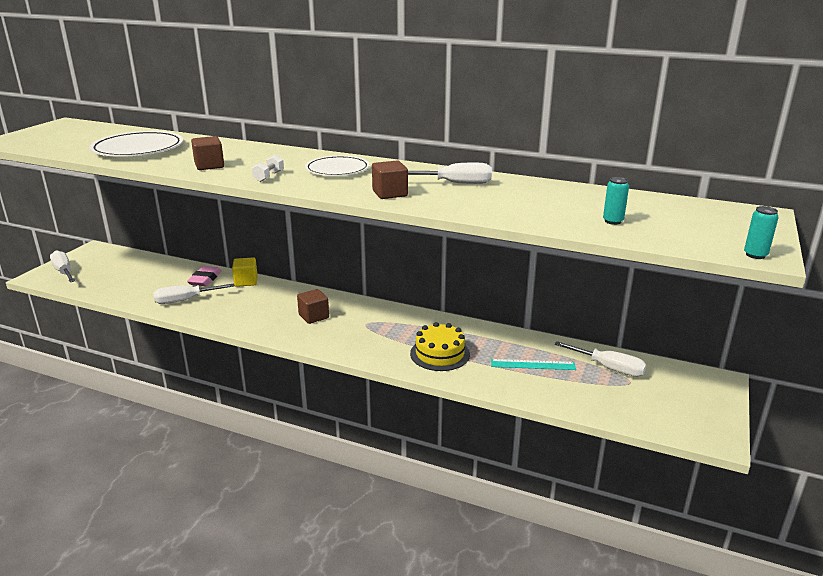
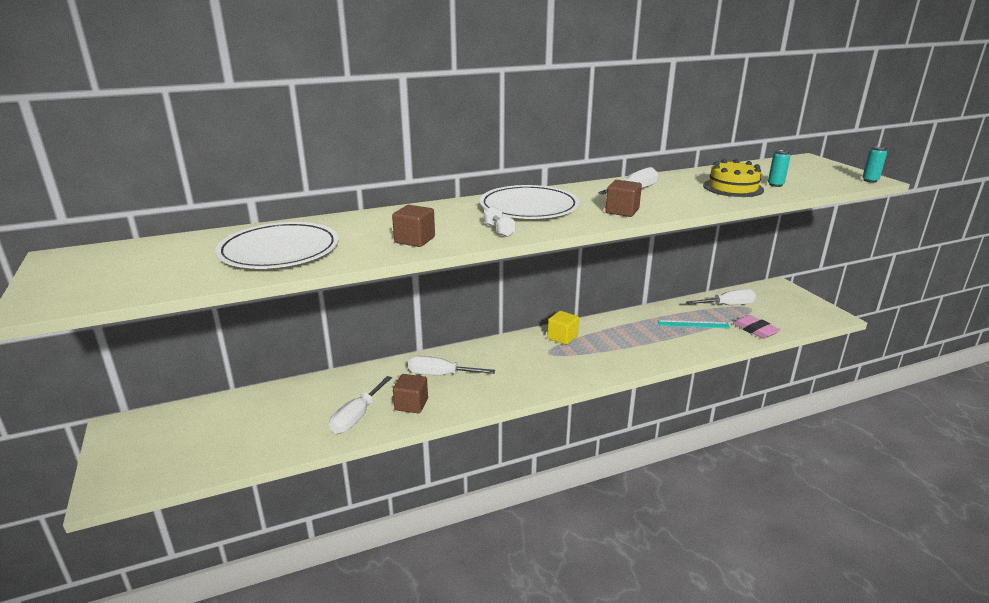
camera: 45 degrees left, 0 degrees up
(64, 272) = (133, 468): white screwdriver -> white screwdriver (440, 375)
(205, 279) = (333, 389): pink eraser -> pink eraser (755, 330)
(246, 281) = (379, 371): yellow cube -> yellow cube (562, 337)
(314, 316) = (500, 368): brown cube -> brown cube (411, 404)
(337, 169) = (529, 207): white plate -> white plate, size x1.50
(440, 354) = (635, 347): yellow cake -> yellow cake (733, 187)
(533, 365) = (693, 324): turquoise ruler -> turquoise ruler turned 45 degrees clockwise

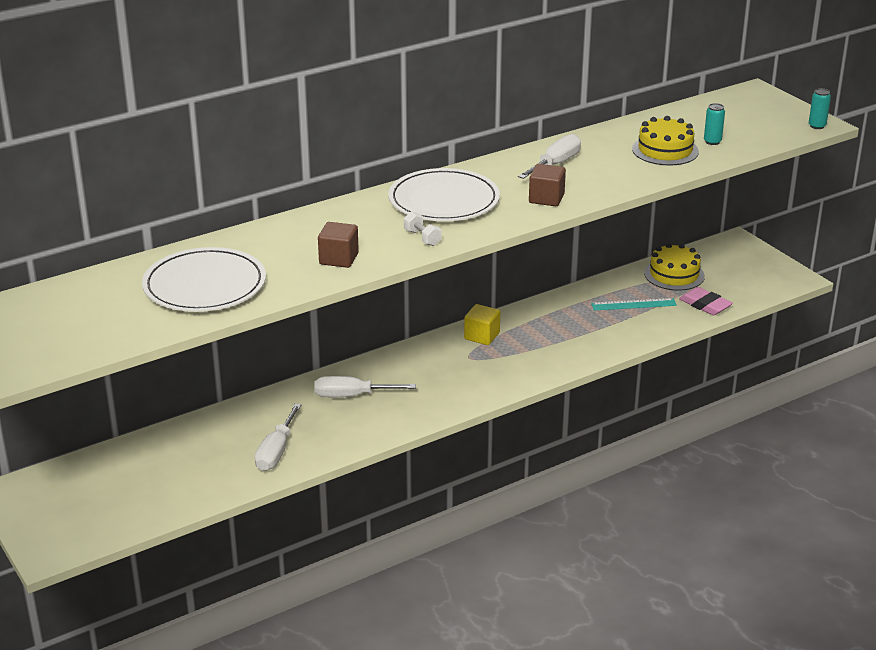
camera: 10 degrees left, 5 degrees up
(411, 404) = (331, 432): brown cube -> none
(728, 305) = (674, 275): white screwdriver -> yellow cake

